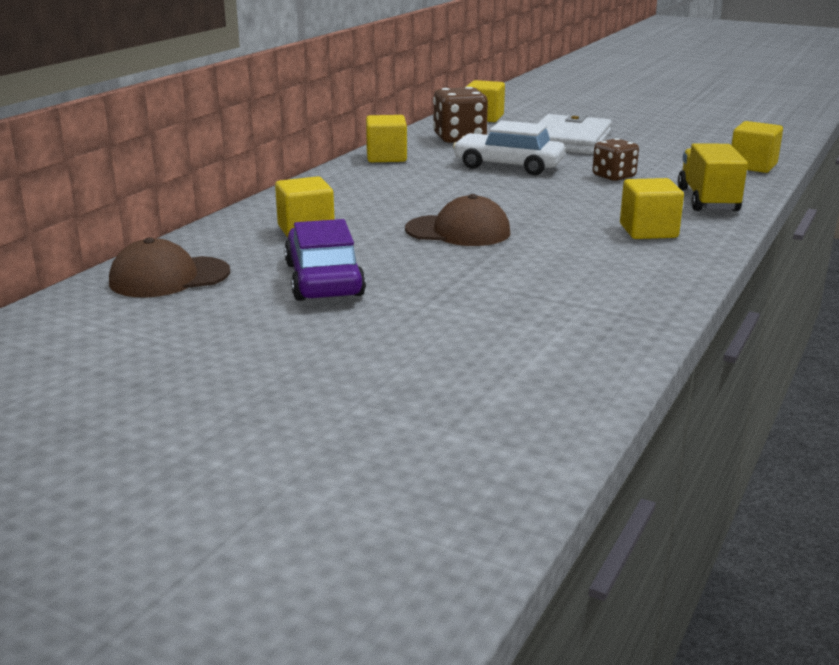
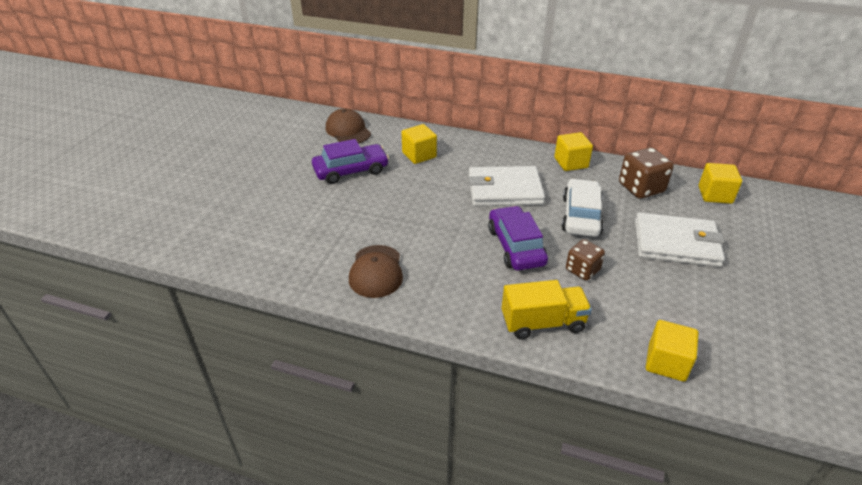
camera: 80 degrees right, 15 degrees up
(435, 192) = (504, 190): none -> white wallet
(458, 231) = (432, 205): brown cap -> brown cap (376, 271)
(565, 198) = (516, 246): none -> purple car
(648, 231) = (457, 287): yellow cube -> none

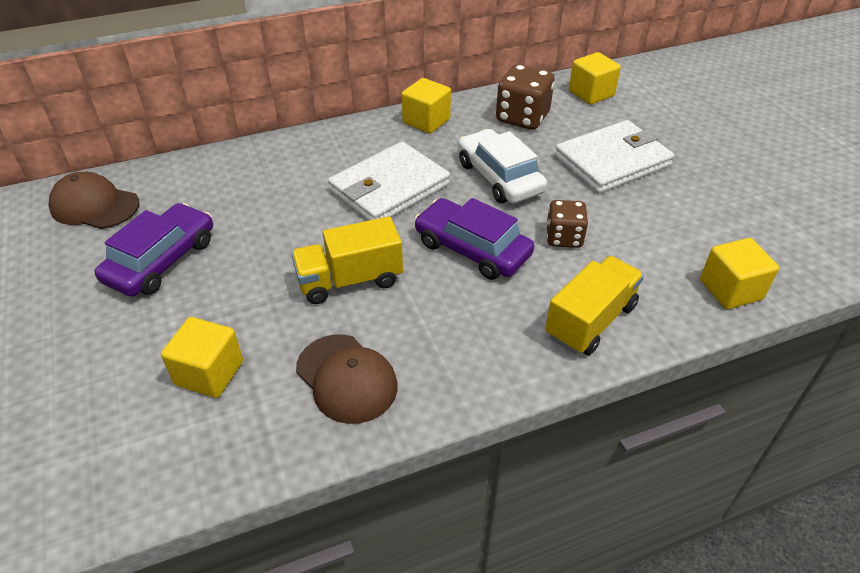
camera: 40 degrees left, 5 degrees up
(419, 155) = (237, 193): yellow cube -> yellow cube (209, 373)
(429, 226) = (350, 280): none -> yellow truck

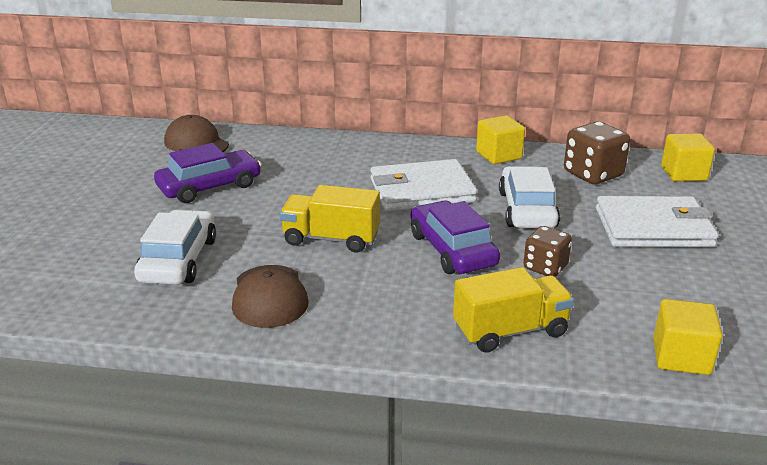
camera: 30 degrees right, 15 degrees down
(209, 373) = (179, 260): yellow cube -> white car

